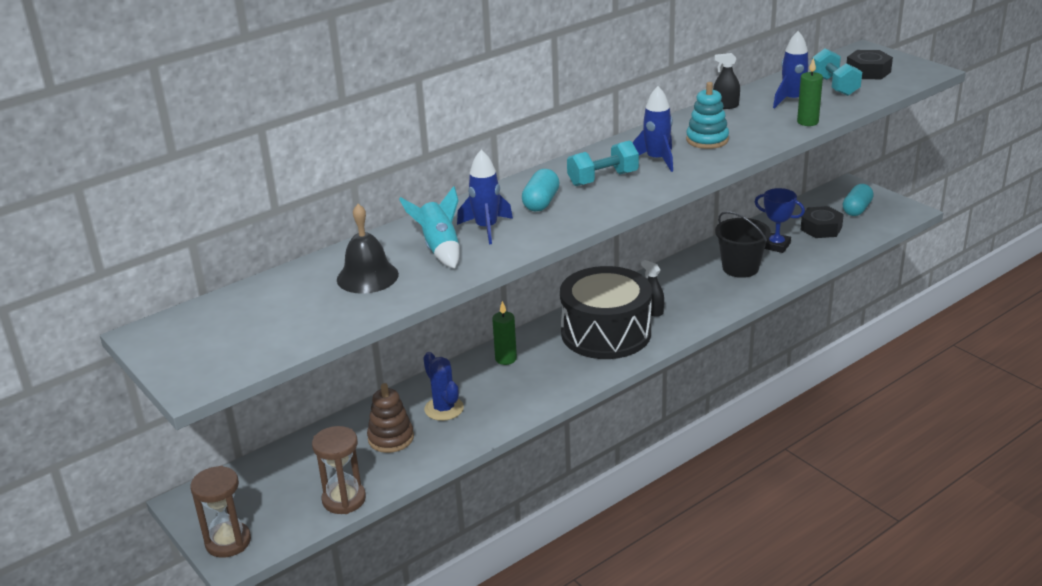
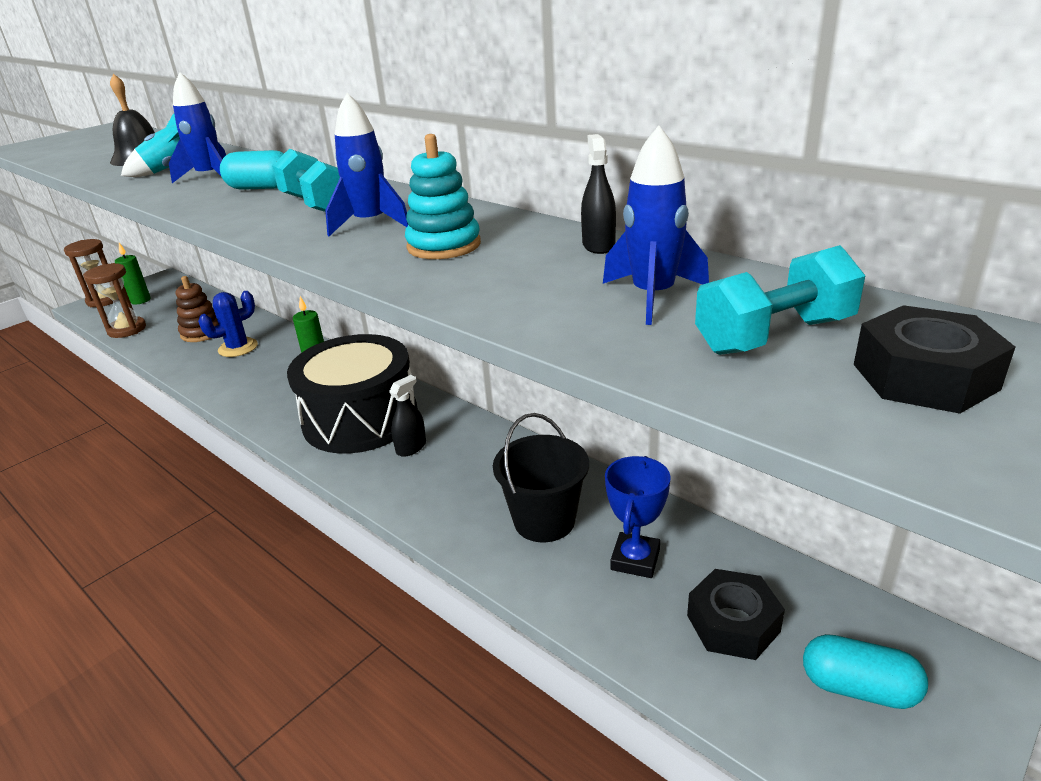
camera: 80 degrees right, 0 degrees up
(807, 122) = (538, 318): green candle -> green candle (140, 300)

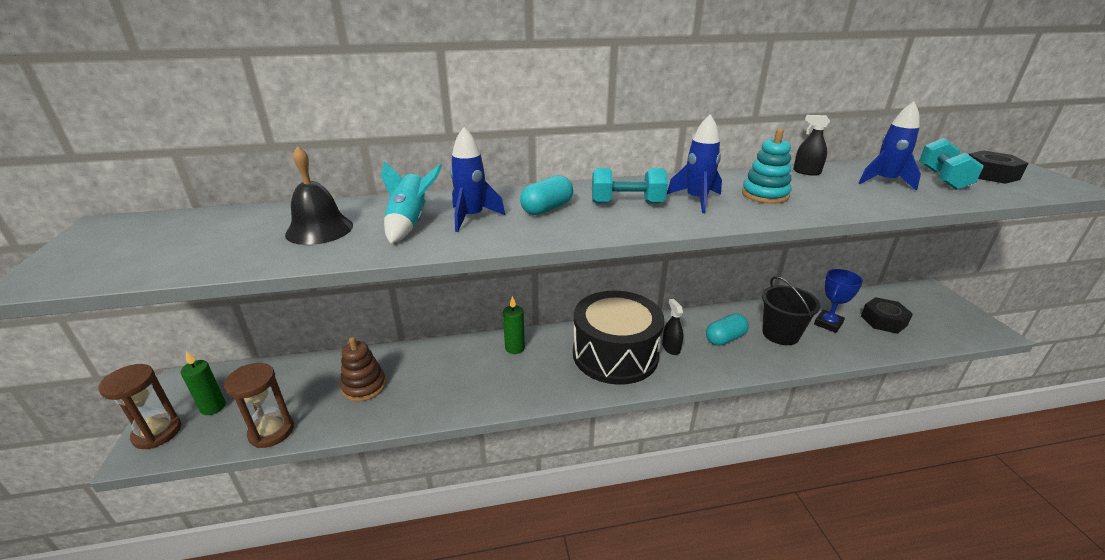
camera: 55 degrees left, 0 degrees up
(238, 348) = (428, 375): blue cactus -> none
(635, 559) = (828, 324): blue trophy -> blue trophy turned 75 degrees clockwise
(858, 688) = (930, 313): turquoise capsule -> turquoise capsule (725, 338)

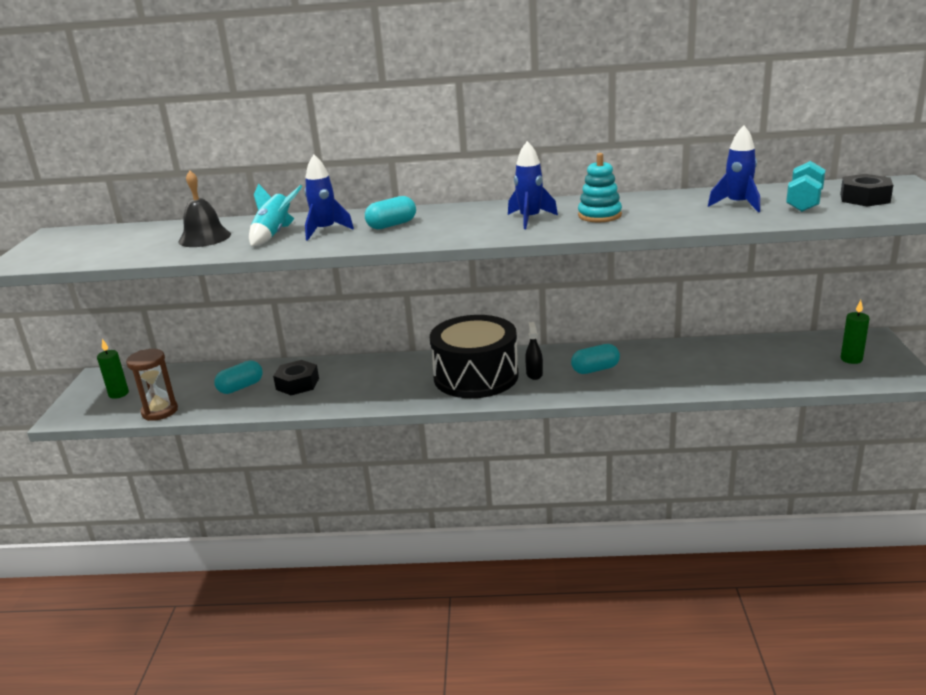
camera: 15 degrees right, 5 degrees down
(157, 433) = (76, 407): brown hourglass -> none
(364, 386) = (241, 387): brown stacking toy -> turquoise capsule
(515, 348) = (383, 367): green candle -> green candle (851, 359)
(627, 203) = (464, 221): turquoise dumbbell -> none
(780, 334) = (657, 368): black bucket -> none
(806, 172) = (667, 196): black spray bottle -> none
(828, 324) = (718, 362): blue trophy -> none
(883, 321) = (785, 362): black nut -> black nut (297, 384)

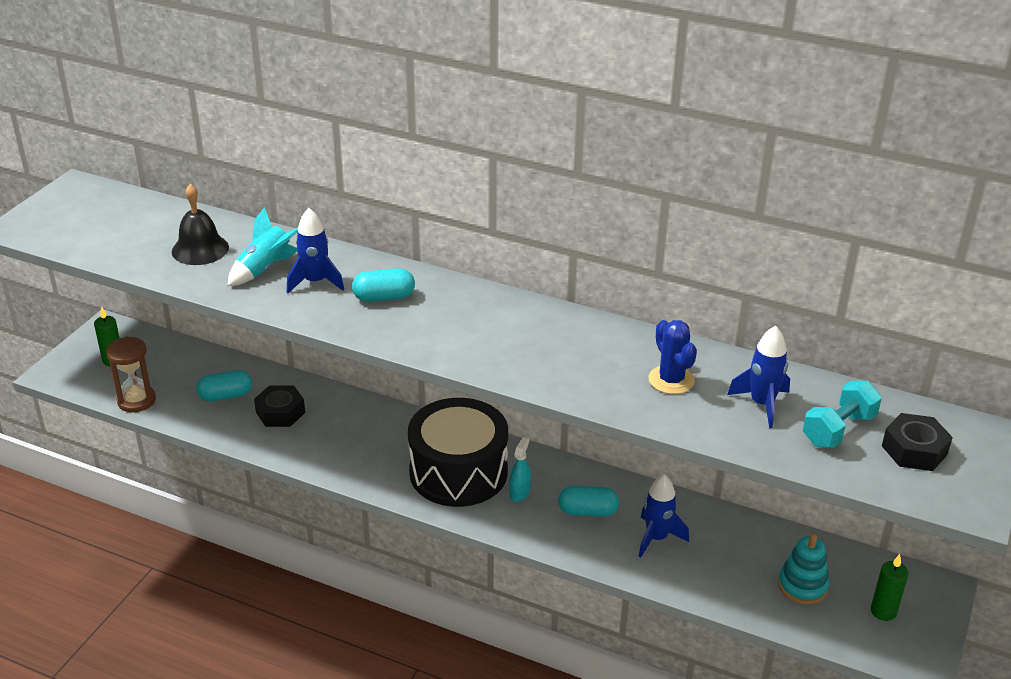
camera: 20 degrees right, 10 degrees up
(530, 219) = (524, 342): blue rocket -> blue rocket (656, 538)
(534, 374) = (519, 492): black spray bottle -> turquoise spray bottle
(599, 215) = (599, 365): turquoise stacking toy -> turquoise stacking toy (802, 586)
(660, 210) = (671, 380): none -> blue cactus

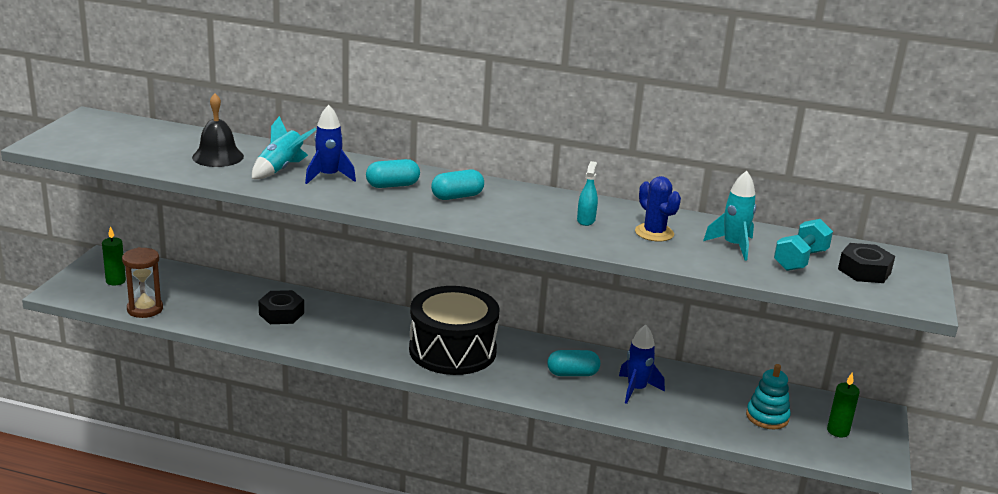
camera: 10 degrees left, 10 degrees down
(226, 396) = (228, 303): turquoise capsule -> turquoise capsule (457, 197)
(519, 492) = (510, 363): turquoise spray bottle -> turquoise spray bottle (586, 220)
(762, 404) = (733, 246): blue rocket -> turquoise rocket

